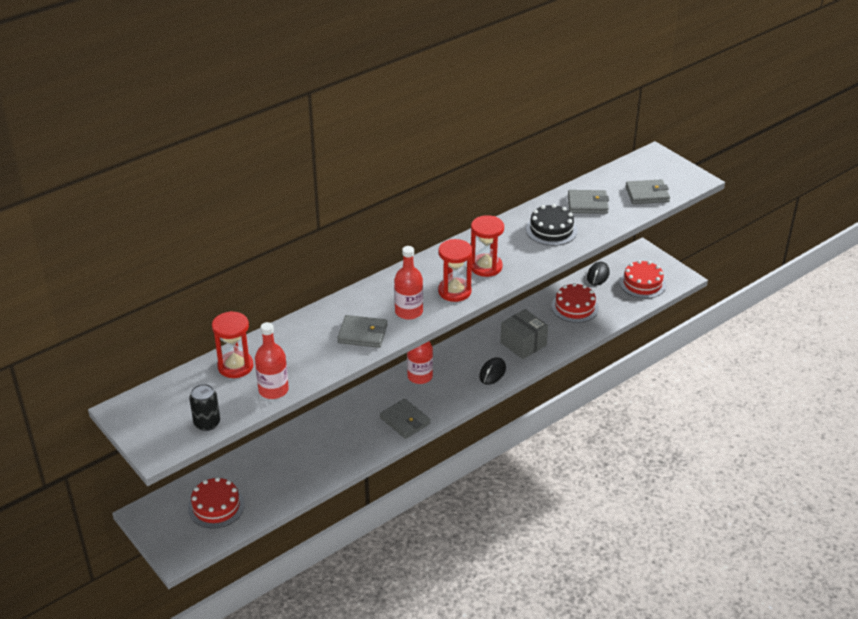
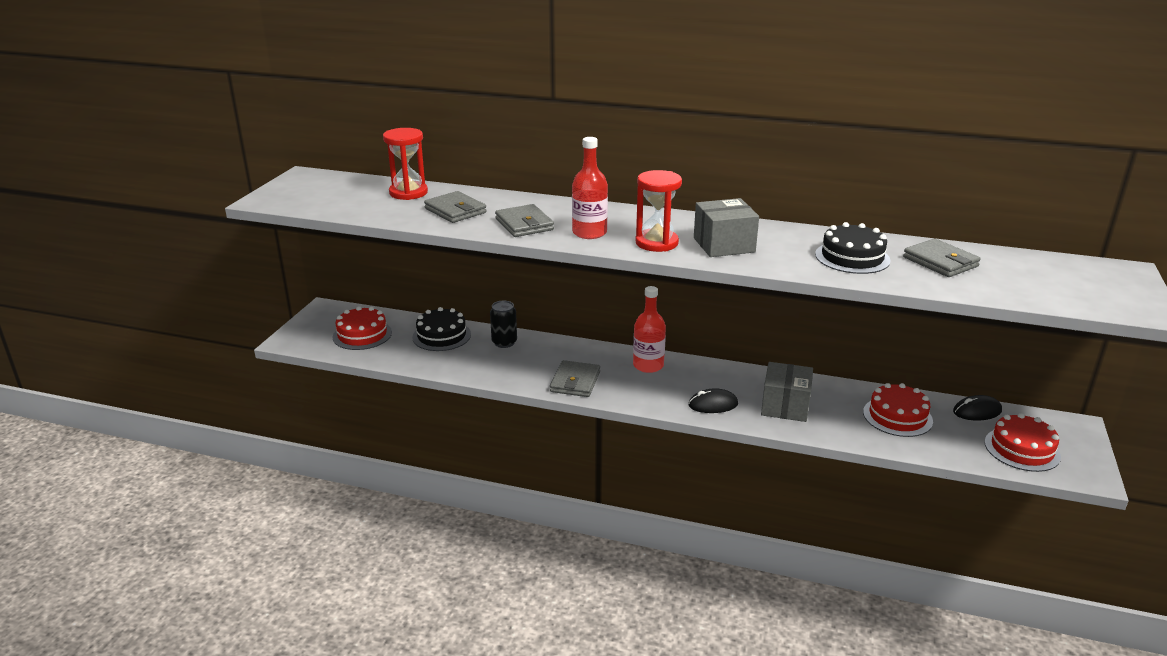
camera: 55 degrees right, 10 degrees down
(207, 423) = (318, 206): black can -> black can (504, 342)
(268, 461) = (441, 336): none -> black cake
(273, 390) = (393, 215): red bottle -> none
(486, 267) = (724, 245): red hourglass -> grey box
(647, 194) = (1039, 289): grey wallet -> grey wallet (455, 211)

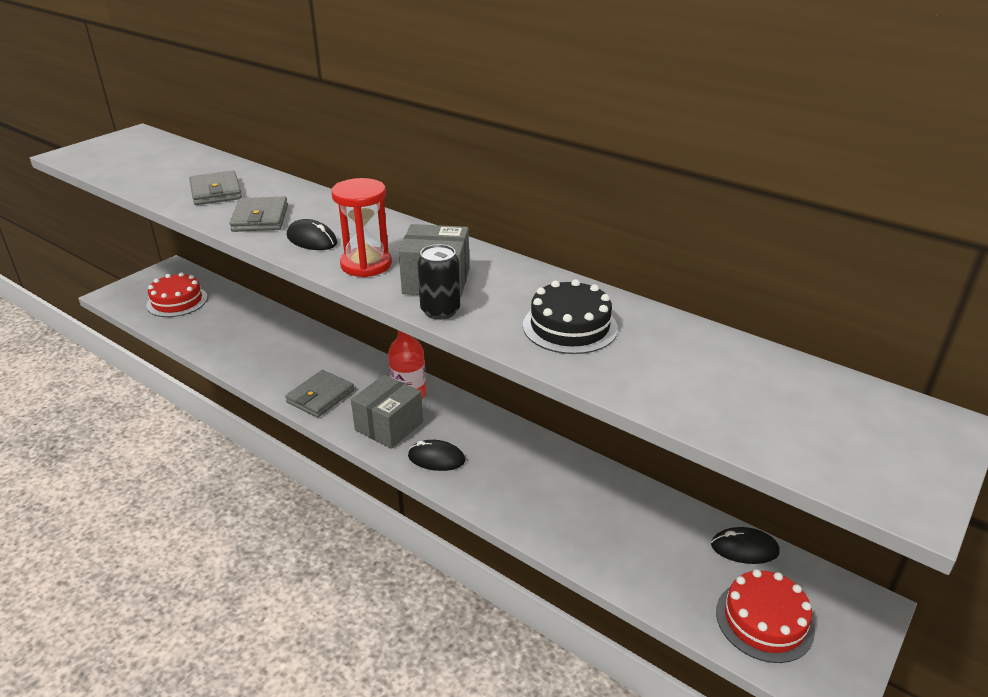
camera: 20 degrees right, 5 degrees up
(408, 193) = (199, 165): red hourglass -> none
(441, 336) = (243, 317): black cake -> none
(504, 342) = (293, 336): black can -> black can (440, 311)
(589, 233) = (312, 240): red bottle -> black mouse
(785, 406) = (514, 481): grey box -> grey box (389, 426)
(897, 416) = (636, 529): red cake -> none
(940, 262) = (678, 356): grey wallet -> none

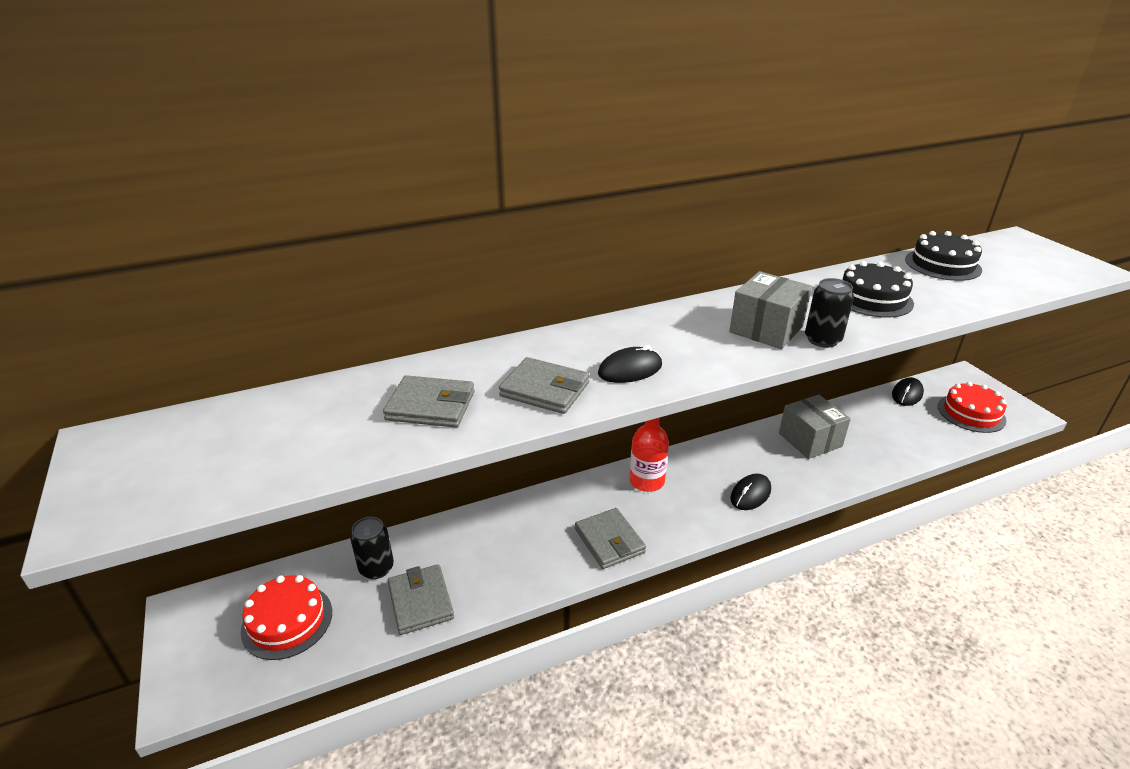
camera: 60 degrees left, 0 degrees up
(214, 339) = (420, 602): none -> grey wallet
(235, 312) = (376, 568): none -> black can
(366, 265) = (710, 353): red hourglass -> none
(389, 426) = (688, 508): grey box -> grey box (810, 440)
(735, 364) = (942, 265): none -> black cake

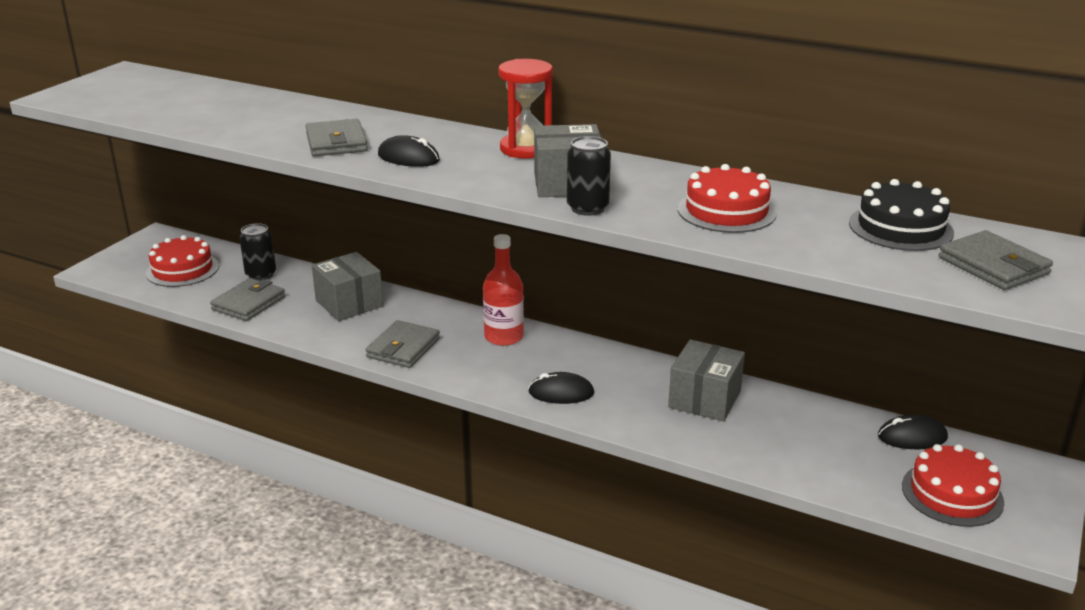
camera: 50 degrees right, 5 degrees down
(431, 406) = (267, 121): grey wallet -> grey wallet (993, 266)
(500, 537) = (349, 303): none -> grey box
(675, 317) = (526, 149): none -> red hourglass
(872, 298) = (726, 211): black cake -> red cake

